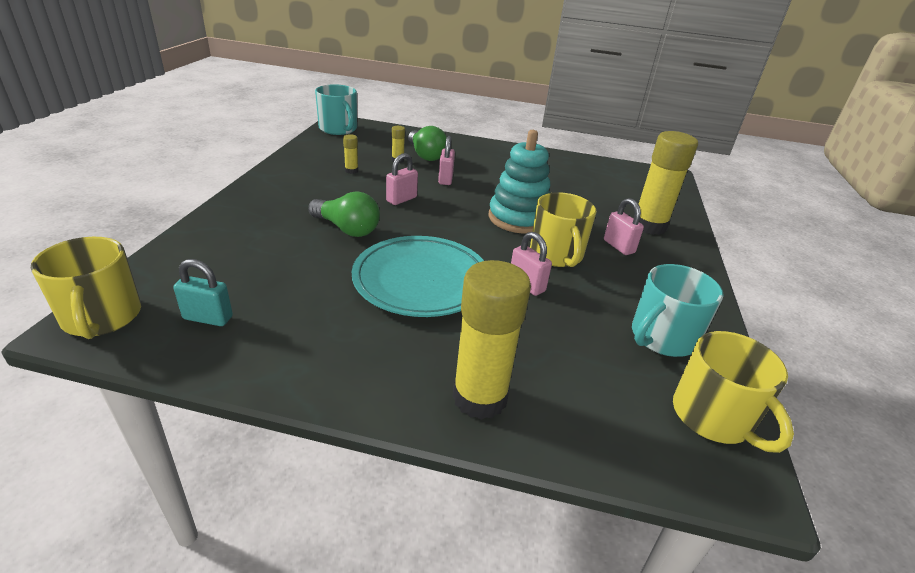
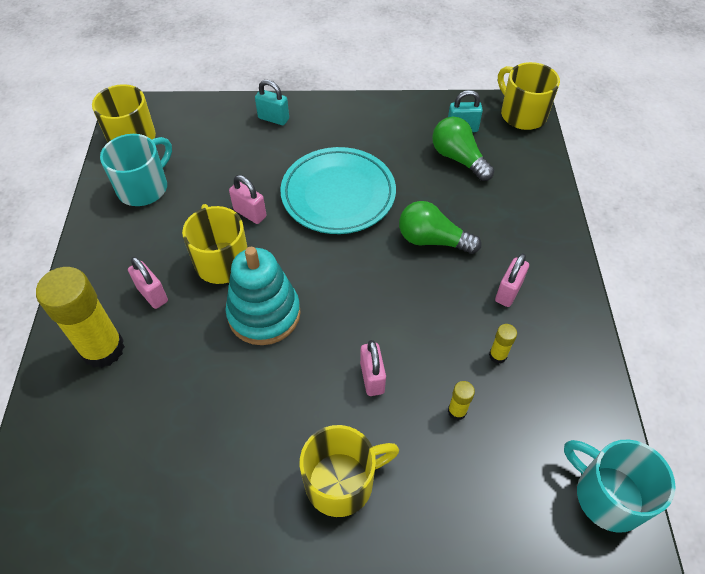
camera: 170 degrees right, 20 degrees up
(401, 199) = (406, 309): pink padlock -> pink padlock (508, 292)
(425, 155) = (425, 446): green light bulb -> green light bulb (458, 158)
(479, 397) = (273, 118): yellow glue stick -> turquoise padlock
(481, 155) = (341, 482): none -> yellow mug

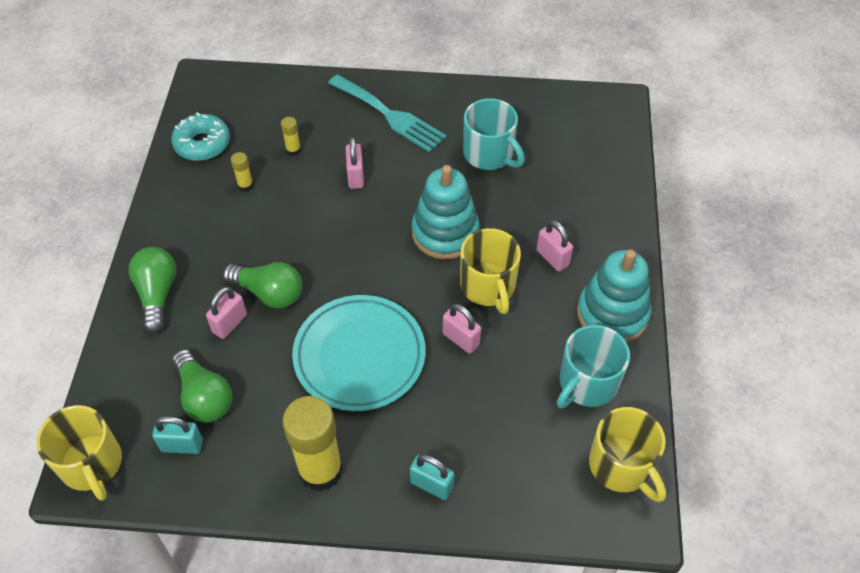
camera: 175 degrees left, 0 degrees up
(103, 349) = (587, 214): yellow glue stick -> yellow glue stick (320, 470)
(106, 244) = (612, 314): none -> turquoise stacking toy
(341, 482) = (390, 115): yellow mug -> turquoise fork
(508, 292) = (213, 236): pink padlock -> pink padlock (230, 323)
(536, 232) = (157, 294): none -> green light bulb
(574, 411) = (202, 144): none -> turquoise donut
(608, 495) = (205, 96): turquoise mug -> turquoise mug (489, 154)

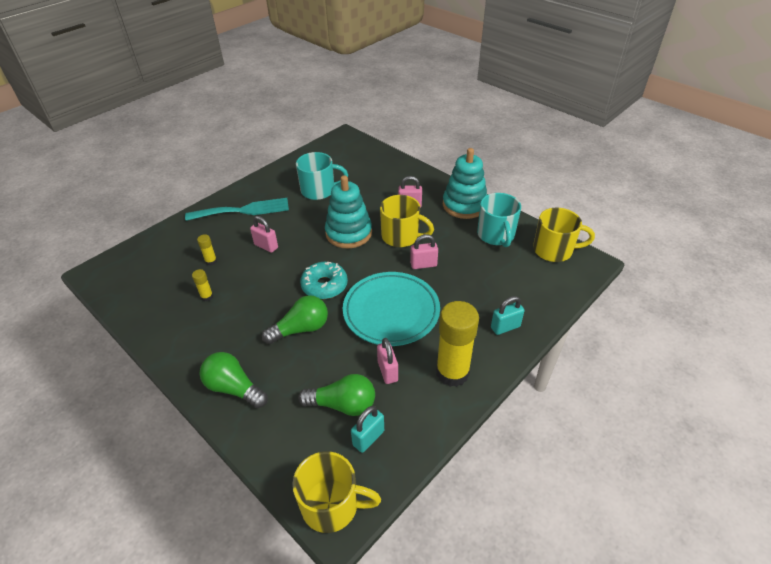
camera: 50 degrees left, 10 degrees down
(202, 144) = (145, 300): turquoise donut -> turquoise donut (324, 285)
(230, 323) = (301, 361): pink padlock -> pink padlock (387, 371)

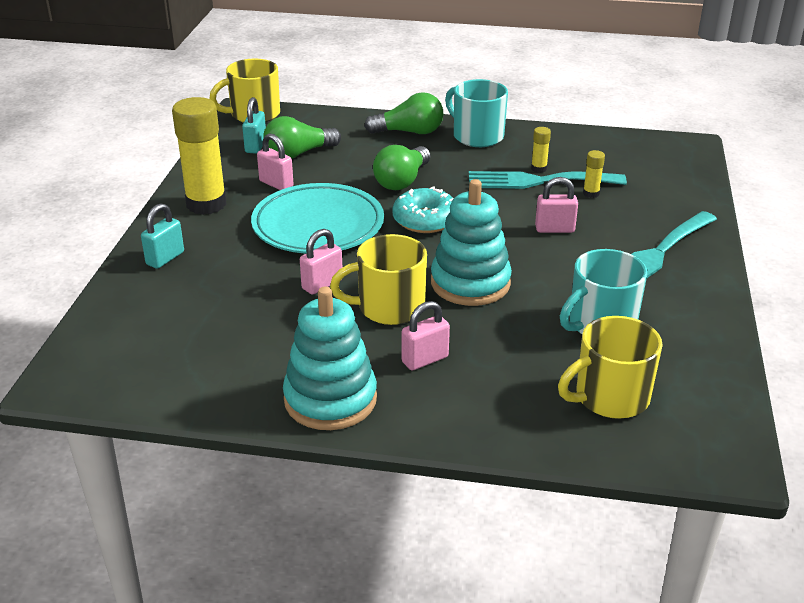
camera: 145 degrees right, 10 degrees down
(223, 286) = (538, 181): none -> turquoise fork
(496, 235) = (239, 366): turquoise mug -> turquoise mug (477, 136)
(554, 250) = (128, 379): yellow mug -> yellow mug (610, 397)

